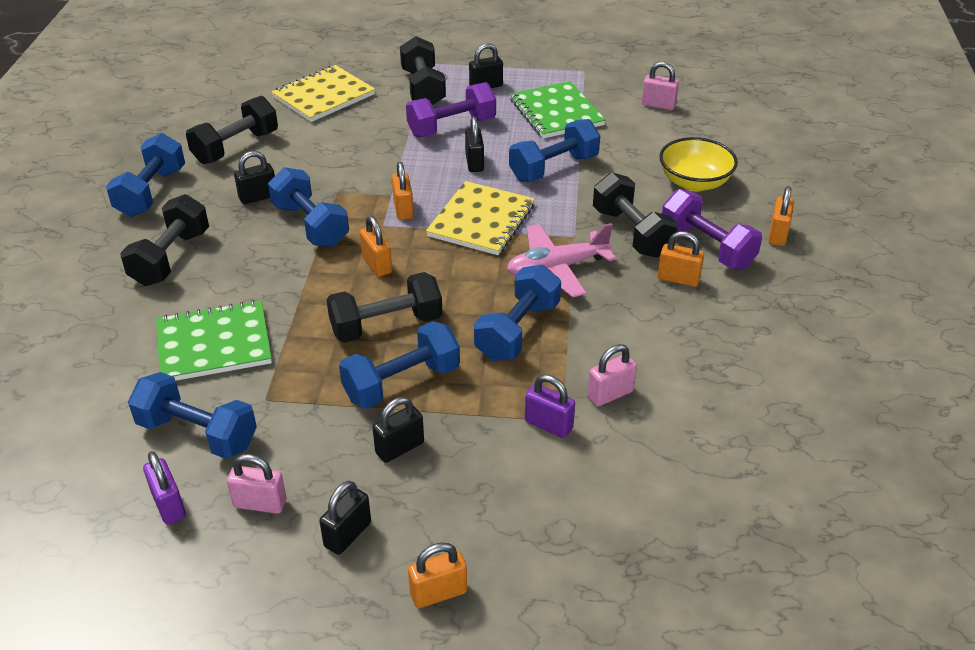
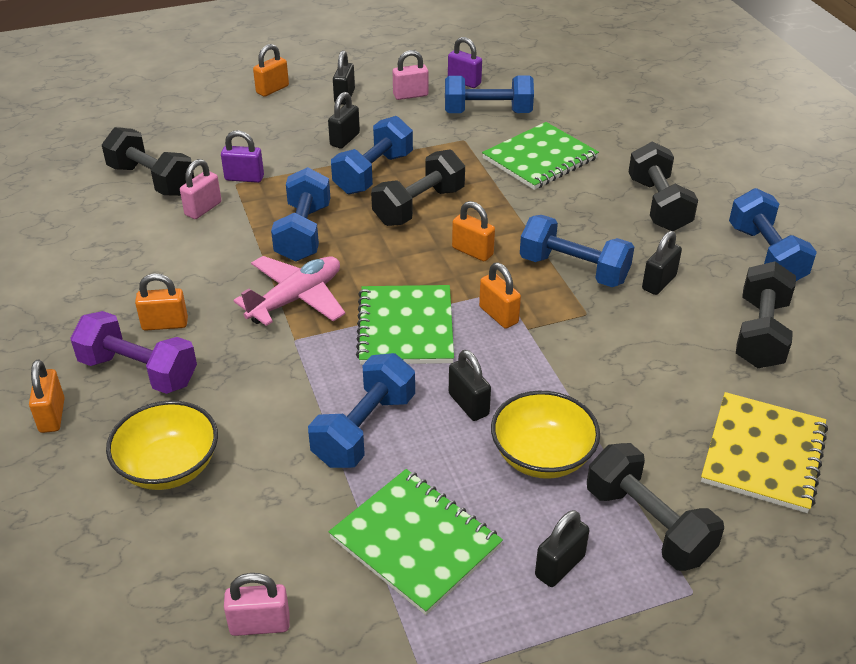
camera: 155 degrees right, 0 degrees up
(452, 127) = (542, 456): purple dumbbell -> yellow bowl
(481, 221) = (405, 327): yellow notebook -> green notebook
(631, 232) = (231, 364): black dumbbell -> black dumbbell (151, 180)

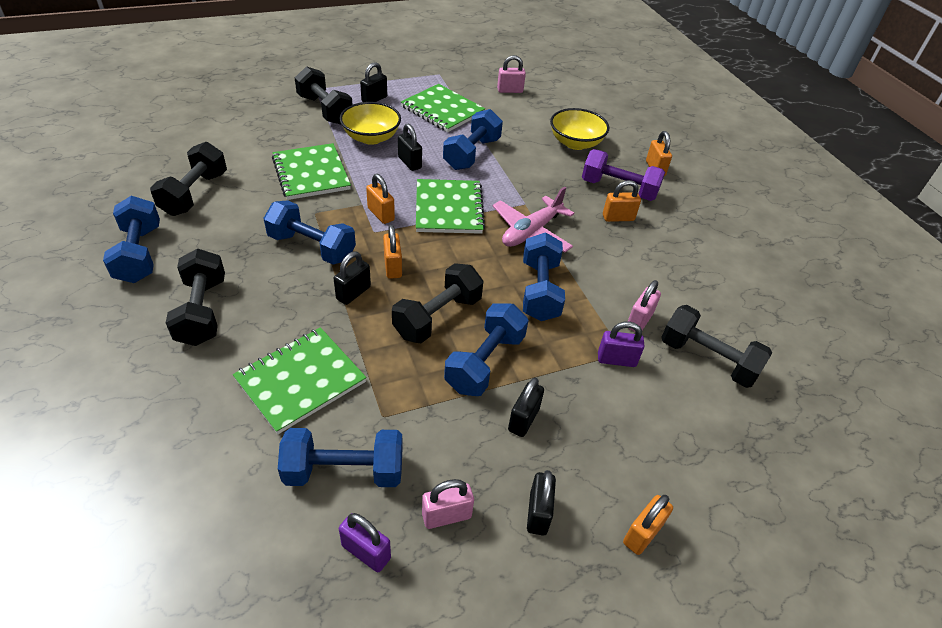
camera: 175 degrees right, 5 degrees up
(472, 251) = (393, 267): orange padlock -> orange padlock turned 45 degrees clockwise
(616, 375) = (311, 173): none -> green notebook
(659, 282) = (247, 234): black padlock -> black padlock (353, 293)
(763, 454) = (244, 132): yellow notebook -> none

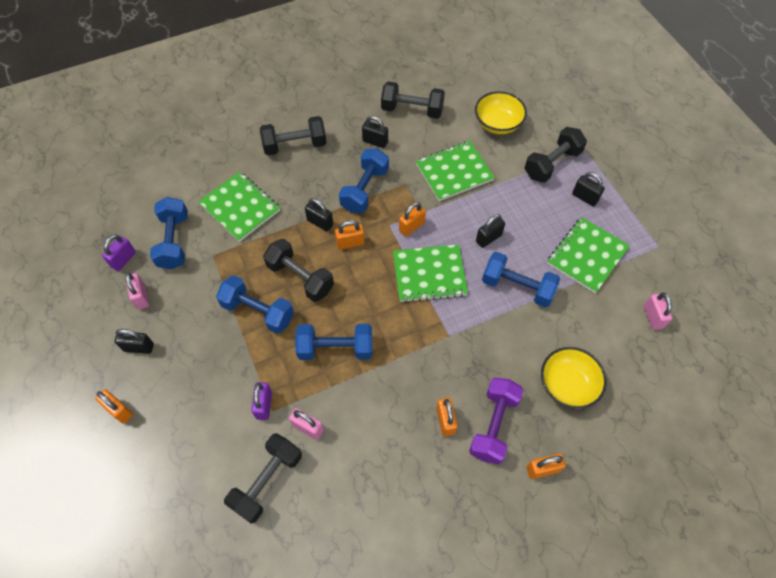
camera: 90 degrees right, 15 degrees up
(139, 254) = (343, 100): blue dumbbell -> none
(371, 137) = (519, 204): yellow bowl -> yellow bowl (497, 124)
(523, 419) = (208, 338): black padlock -> black padlock (375, 141)
(531, 232) = (409, 341): pink plane -> none

